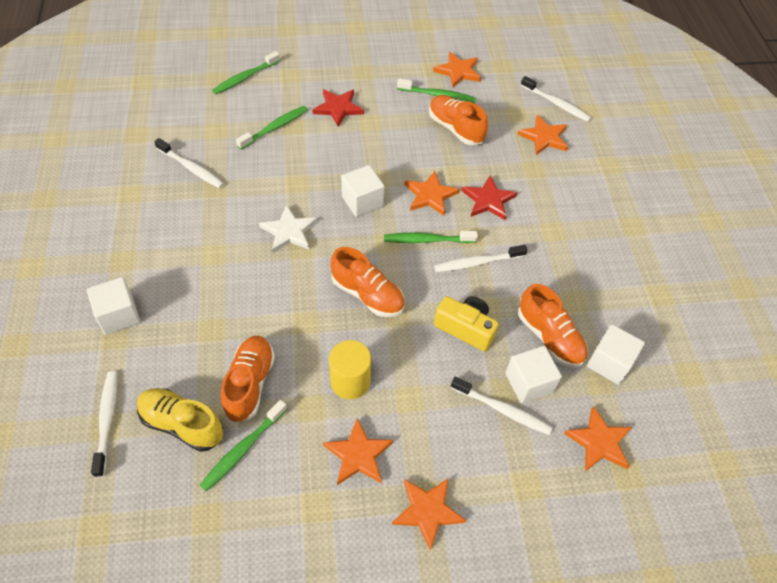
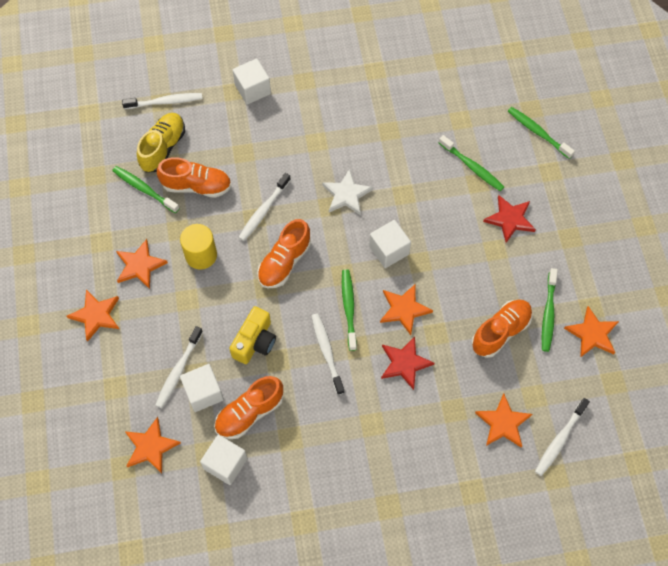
camera: 90 degrees right, 10 degrees up
(191, 168) = (410, 109): white toothbrush -> white toothbrush (263, 211)

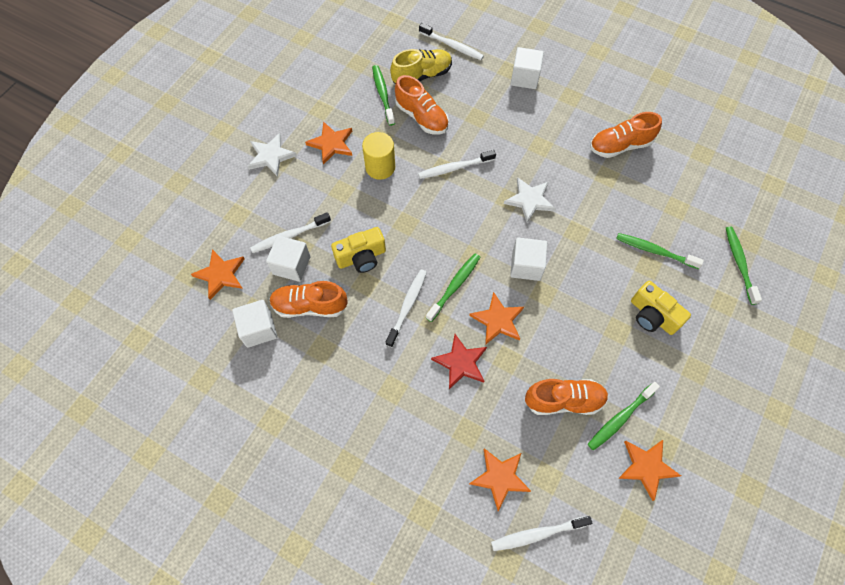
camera: 40 degrees right, 0 degrees up
(96, 315) = (271, 156): orange star -> white star
(284, 262) = (436, 216): orange shoe -> orange shoe (620, 145)
(472, 167) = (654, 251): green toothbrush -> green toothbrush turned 120 degrees clockwise
(510, 219) = (652, 315): red star -> yellow camera

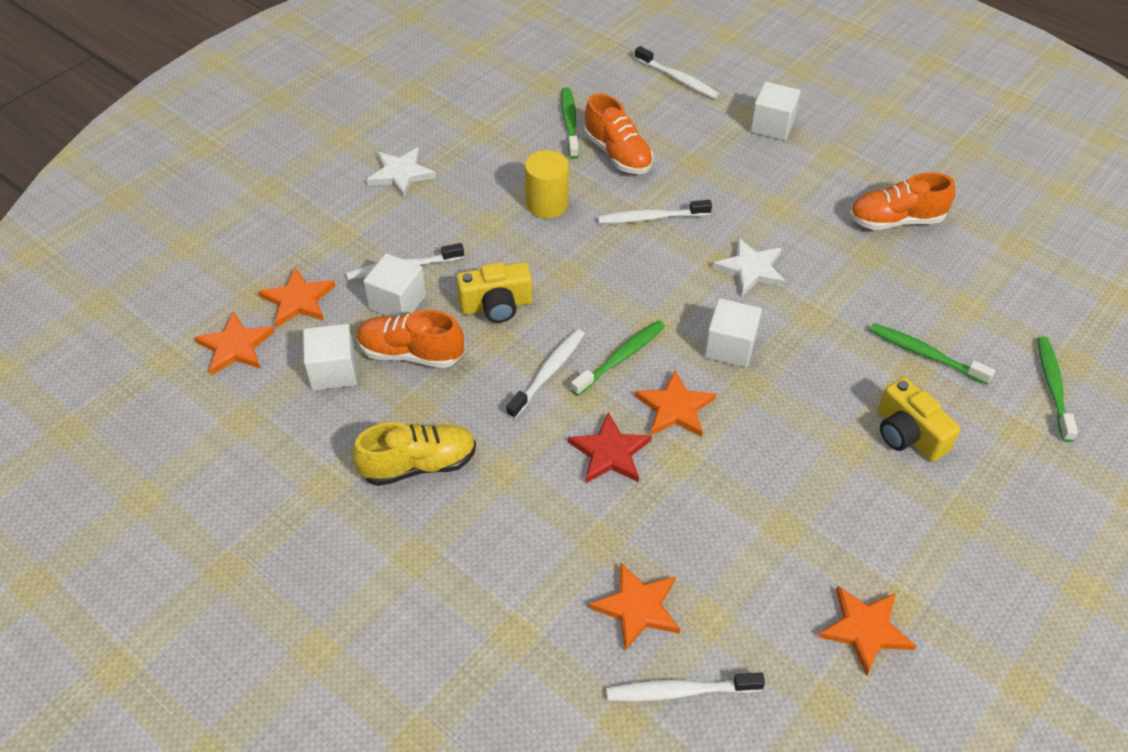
camera: 10 degrees right, 15 degrees down
(331, 144) = (486, 170): orange star -> orange star (235, 346)
(422, 75) = (628, 107): yellow shoe -> yellow shoe (419, 465)
(564, 400) = (753, 523): orange shoe -> none
(620, 418) = (835, 559): green toothbrush -> none

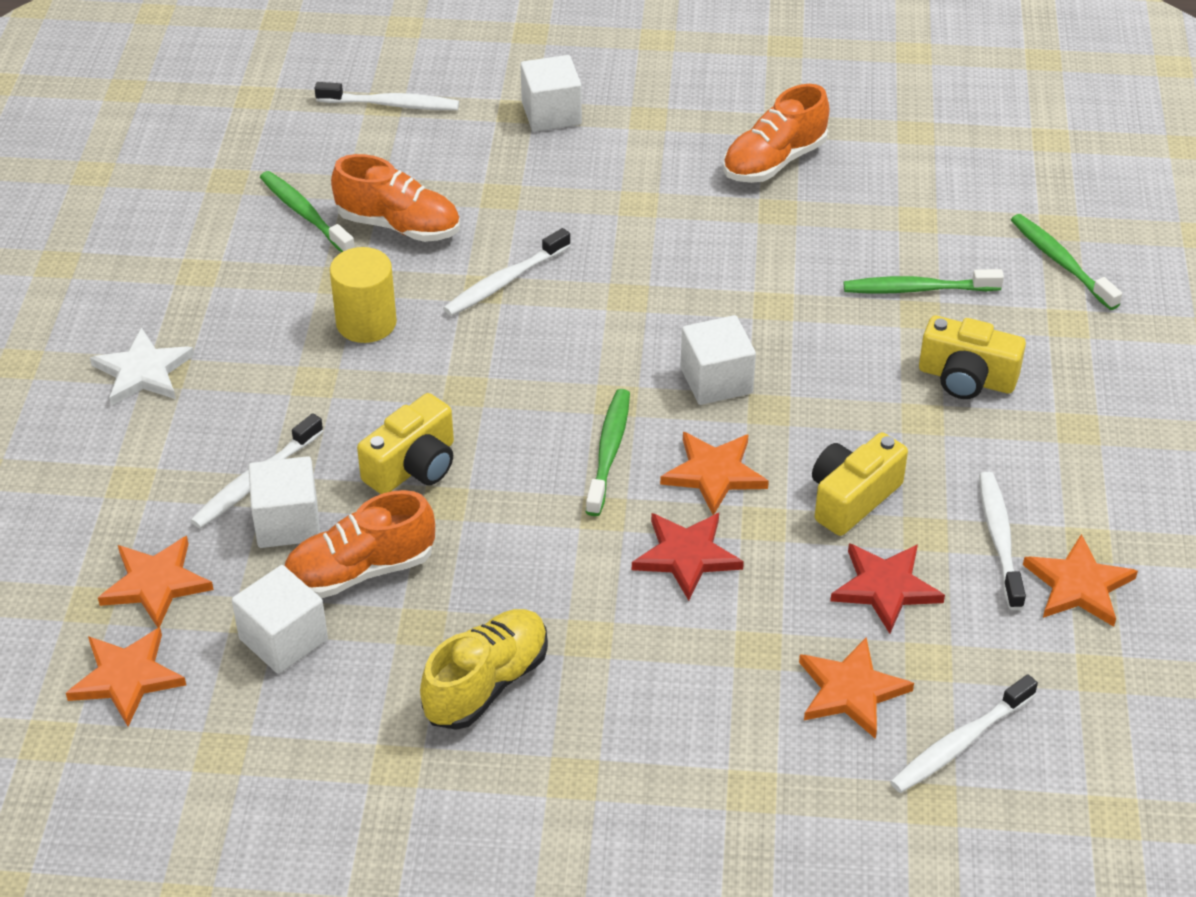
camera: 35 degrees left, 5 degrees down
(548, 373) = (542, 509): white toothbrush -> white toothbrush (999, 539)
(723, 550) = (885, 587): none -> red star
(751, 269) = (666, 286): white star -> none
(753, 474) = (852, 498): none -> yellow camera

